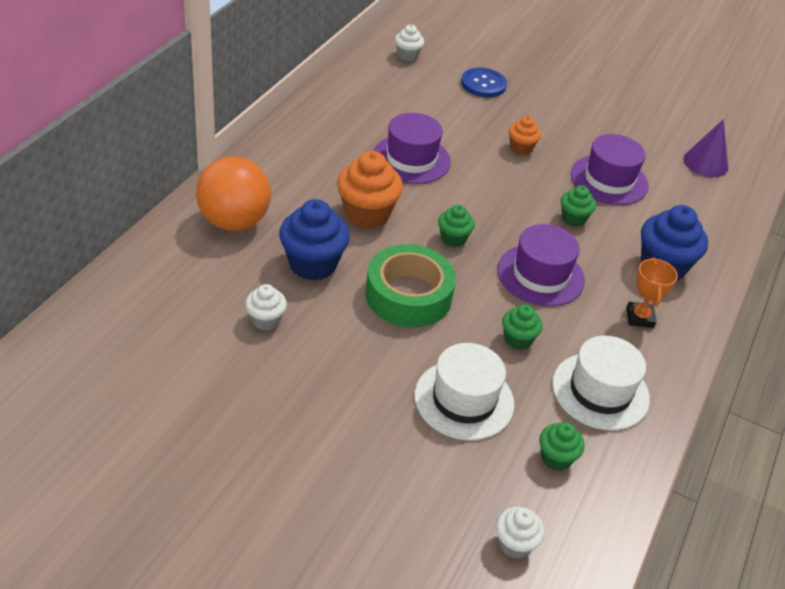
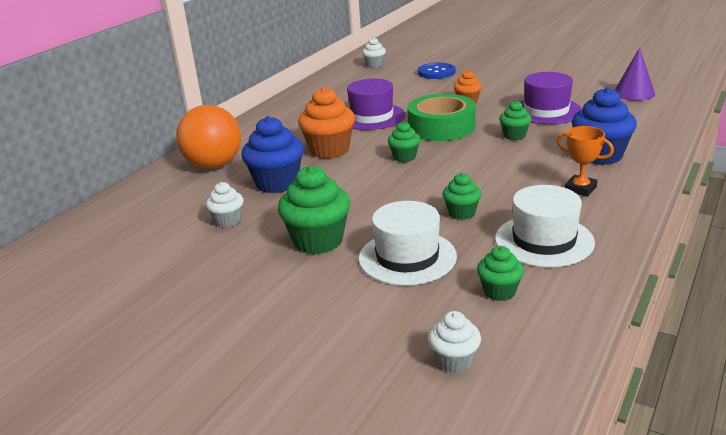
camera: 10 degrees right, 15 degrees down
(369, 364) = (318, 241): none -> green cupcake
(408, 295) = (360, 194): green tape -> green tape (441, 127)
(540, 275) = (484, 171): purple hat -> none
(639, 317) = (580, 189): orange trophy -> orange trophy turned 60 degrees counterclockwise

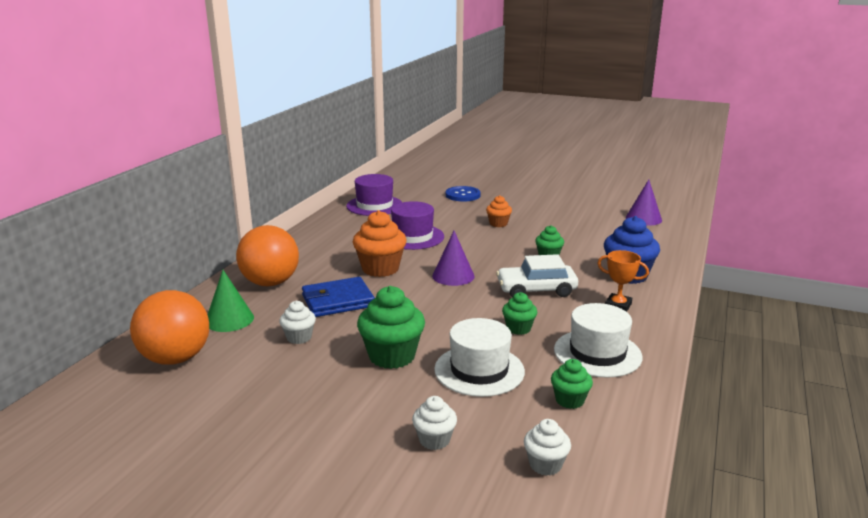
camera: 10 degrees left, 5 degrees down
(102, 241) = (176, 358): none -> orange ball
(164, 202) = (229, 319): none -> green cone
(277, 183) = (338, 301): blue cupcake -> blue wallet
(374, 65) = (402, 186): white cupcake -> white cupcake (434, 440)
(404, 157) = (453, 276): green cupcake -> purple cone
(441, 127) = (480, 248): green tape -> none
(492, 172) = (536, 290): none -> white car
(546, 111) = (571, 234): purple hat -> purple hat (374, 205)

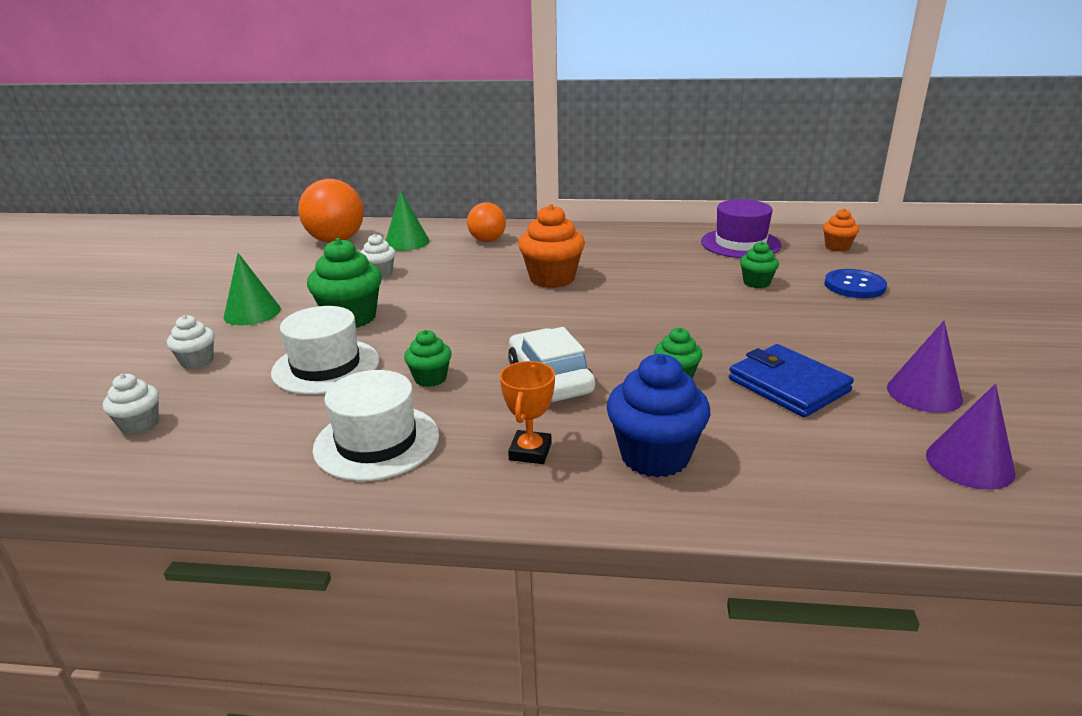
camera: 75 degrees right, 5 degrees up
(270, 283) = (487, 240): orange ball -> orange ball, size x0.61
(338, 301) = (462, 274): blue wallet -> blue wallet (788, 385)
(339, 411) = (252, 312): none -> green cone
(412, 237) = (660, 279): purple hat -> none
(453, 276) = (559, 319): purple cone -> purple cone (924, 393)
(498, 224) = (767, 325): orange cupcake -> orange cupcake (837, 247)
(569, 400) = (260, 429): green cupcake -> green cupcake (756, 283)

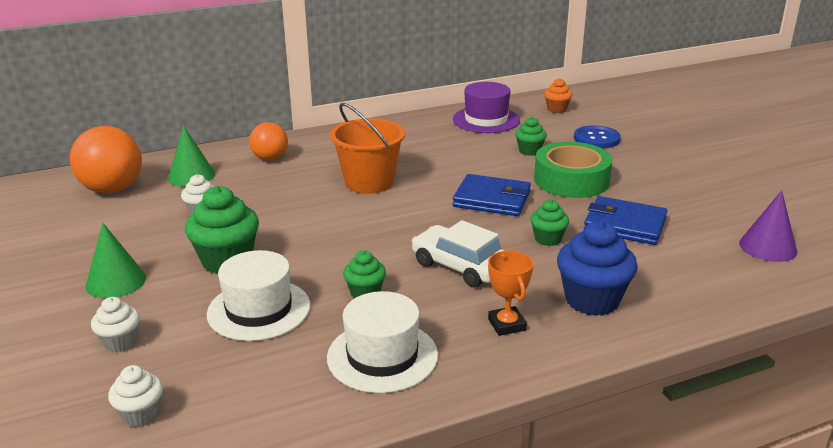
camera: 30 degrees left, 0 degrees up
(552, 279) = (369, 182): orange cupcake -> orange bucket
(658, 322) = (492, 199): none -> blue wallet
(773, 322) = (571, 180): none -> green tape
(924, 393) = (706, 208): purple cone -> none

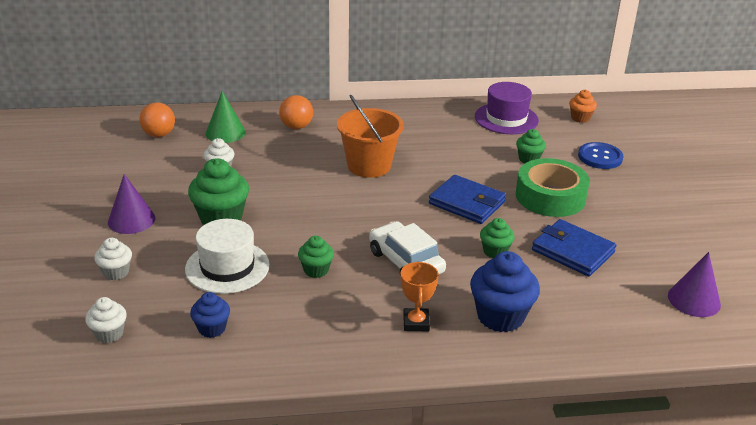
camera: 15 degrees right, 5 degrees up
(112, 189) = (159, 134): orange ball -> orange ball, size x0.61
(116, 281) = (131, 220): green cone -> purple cone
(272, 380) = (212, 328): none -> blue cupcake
(382, 356) = (303, 327): white hat -> none

